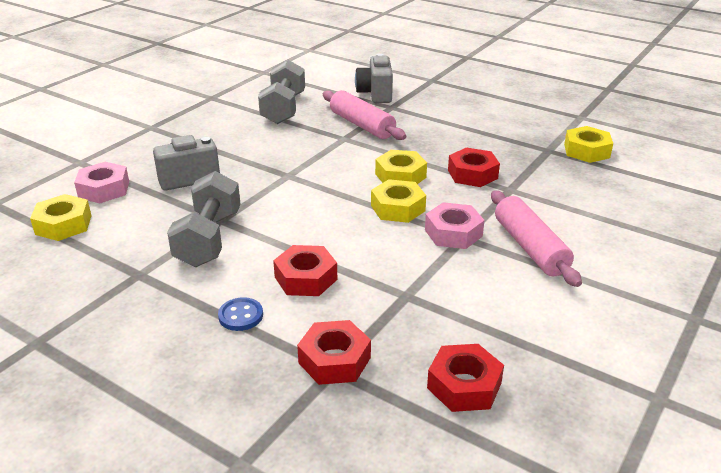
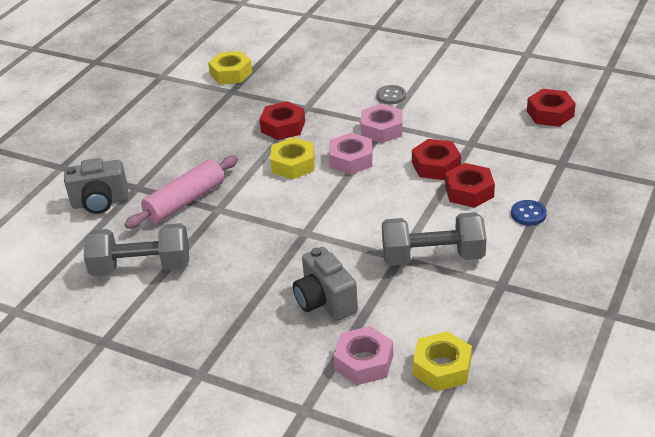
camera: 95 degrees left, 5 degrees up
(334, 360) = (553, 164): red nut -> red nut (436, 165)
(397, 208) = (351, 160): yellow nut -> pink nut
(530, 247) = (391, 96): pink rolling pin -> grey button

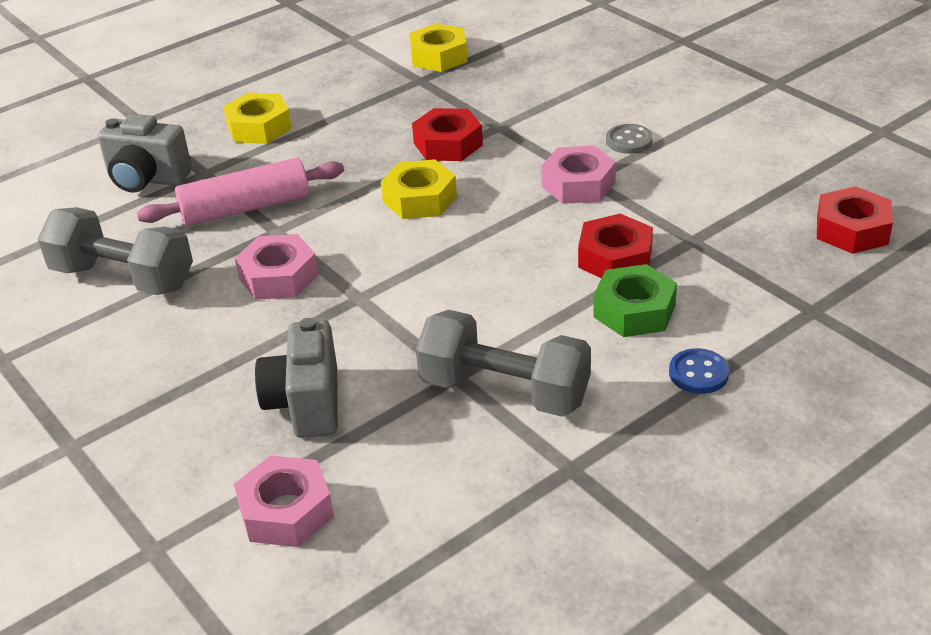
camera: 25 degrees right, 0 degrees up
(351, 160) = (502, 215): pink nut -> pink nut (278, 277)
(442, 368) = (385, 563): yellow nut -> yellow nut (259, 127)
(469, 191) = (634, 311): red nut -> green nut

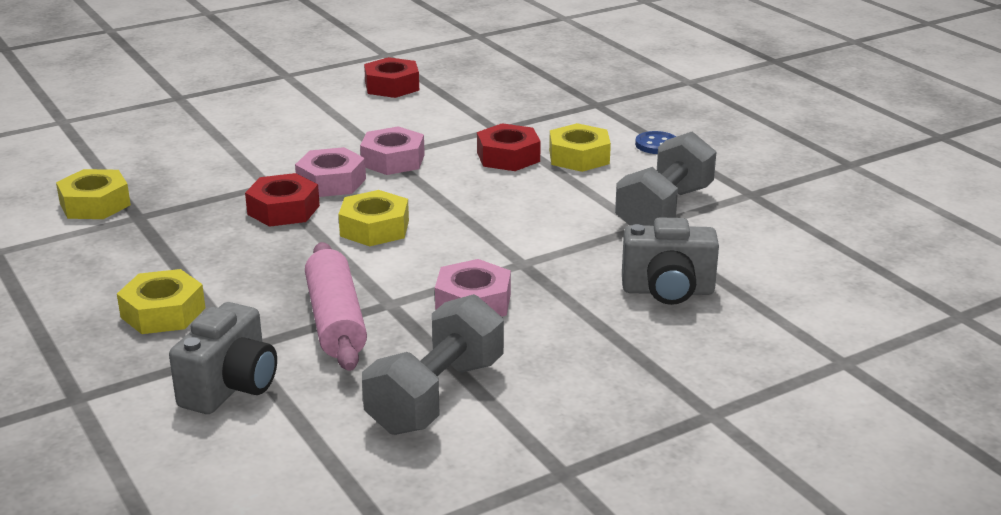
camera: 85 degrees left, 10 degrees down
(286, 511) = (797, 302): pink nut -> pink nut (331, 182)
(629, 141) = (336, 135): grey button -> none
(634, 311) = (579, 157): green nut -> yellow nut
(852, 230) = (508, 81): red nut -> red nut (392, 86)

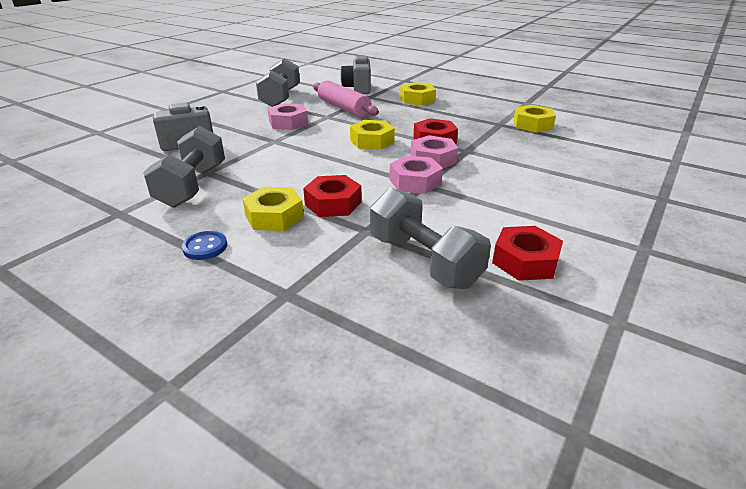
camera: 155 degrees right, 5 degrees up
(471, 101) = (424, 261): none -> grey dumbbell

